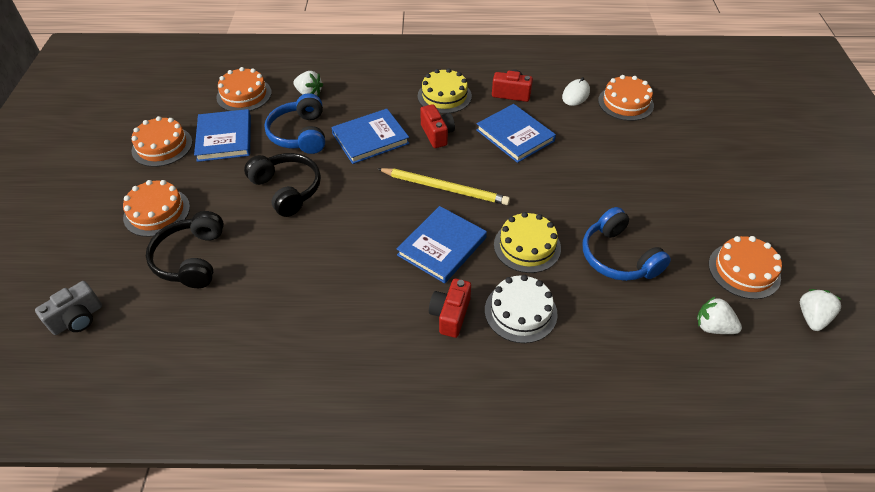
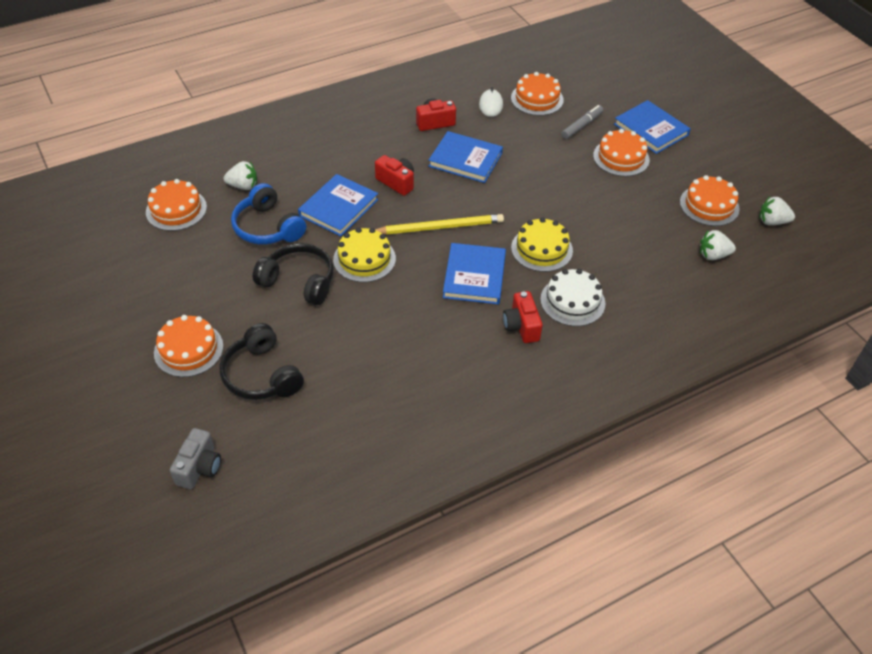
camera: 30 degrees left, 0 degrees up
(162, 146) = (135, 289): orange cake -> orange cake (621, 157)
(224, 138) = (194, 258): blue book -> blue book (651, 129)
(444, 96) = (376, 145): yellow cake -> yellow cake (364, 259)
(618, 257) = (615, 230): blue headphones -> none
(654, 142) = (582, 126): none -> grey marker
(812, 317) = (772, 221): white strawberry -> white strawberry turned 75 degrees counterclockwise

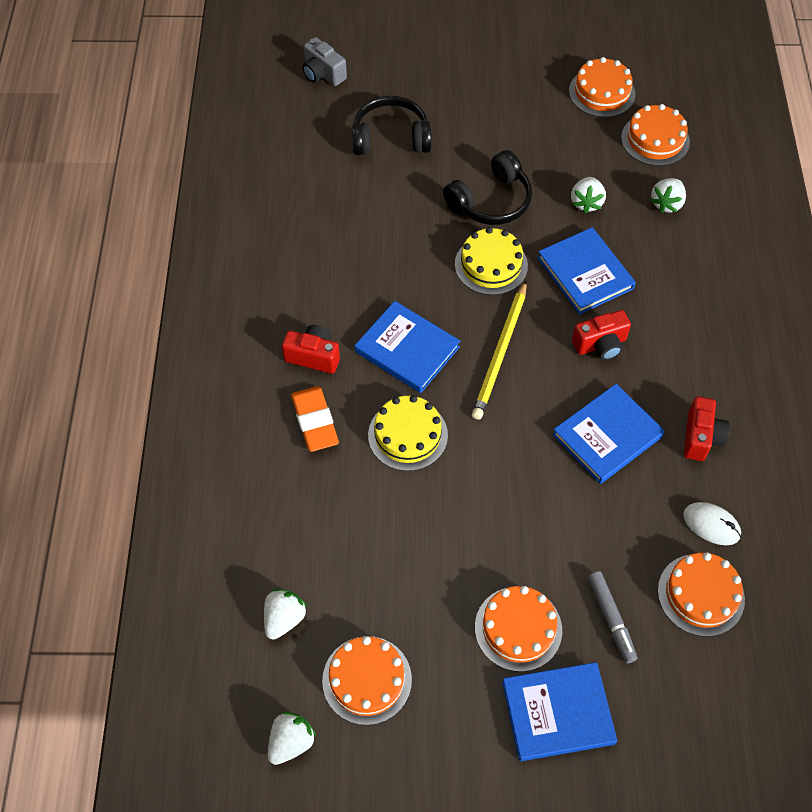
camera: 120 degrees right, 10 degrees up
(188, 349) = (453, 99): orange cake -> orange cake (602, 92)
(267, 227) = (586, 203): blue headphones -> white strawberry
(572, 301) = (315, 421): white cake -> orange eraser

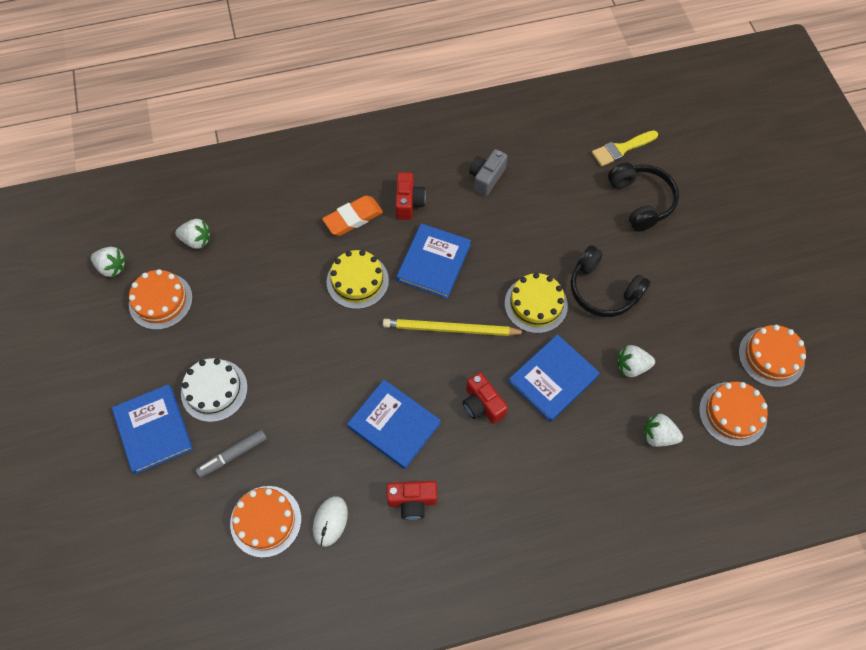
camera: 75 degrees right, 5 degrees up
(316, 135) = (621, 149): none -> yellow brush
(323, 74) = (689, 136): grey camera -> grey camera (486, 178)
(518, 628) = (214, 390): orange cake -> white cake

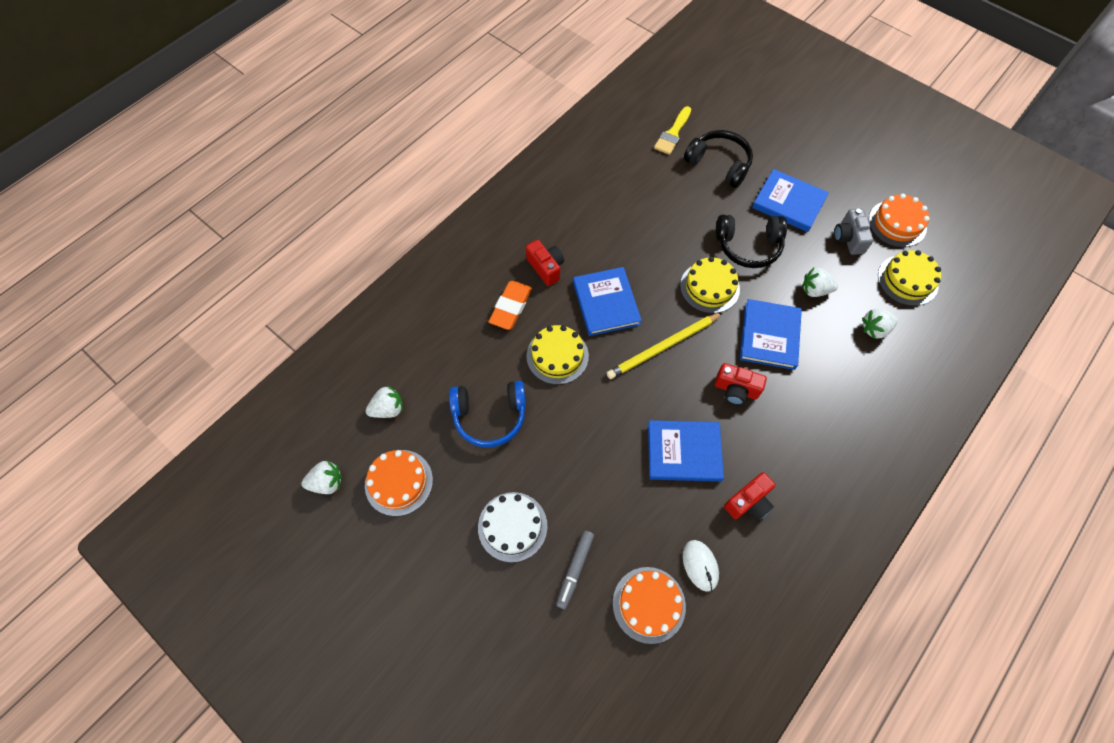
camera: 35 degrees left, 0 degrees up
(154, 430) = (487, 598): blue book -> blue book (788, 203)
(266, 295) = (490, 416): none -> blue headphones
(486, 178) = (591, 212): grey camera -> grey camera (848, 239)
(631, 366) = (815, 290): white strawberry -> white strawberry turned 45 degrees clockwise
(732, 413) = (907, 280): orange cake -> yellow cake

